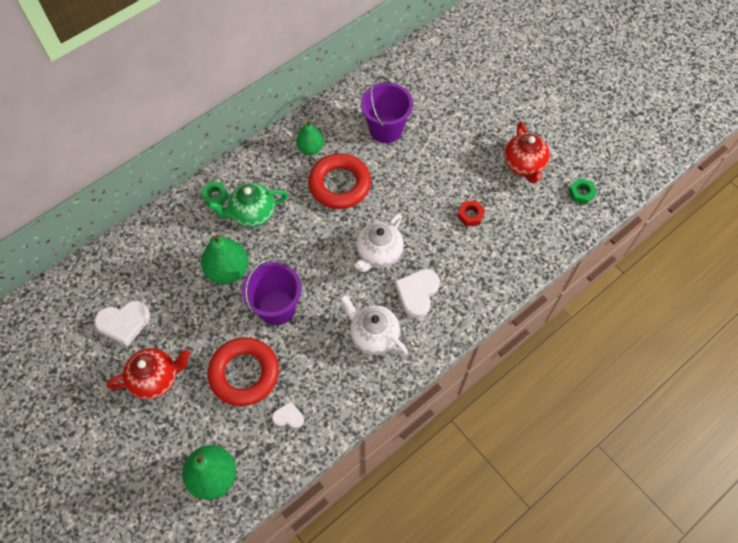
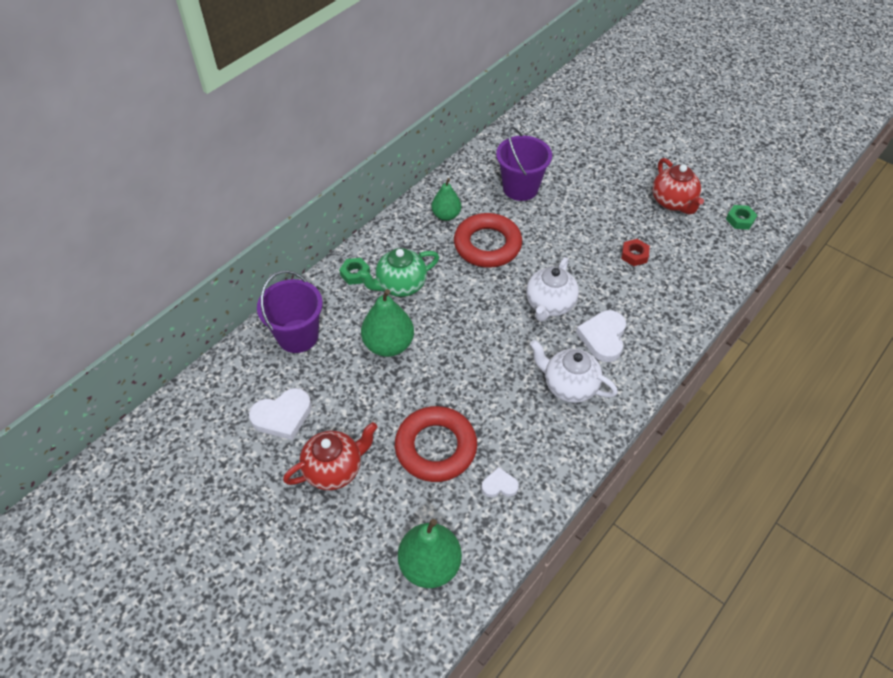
camera: 10 degrees left, 10 degrees down
(277, 308) = (453, 374): purple bucket -> purple bucket (298, 336)

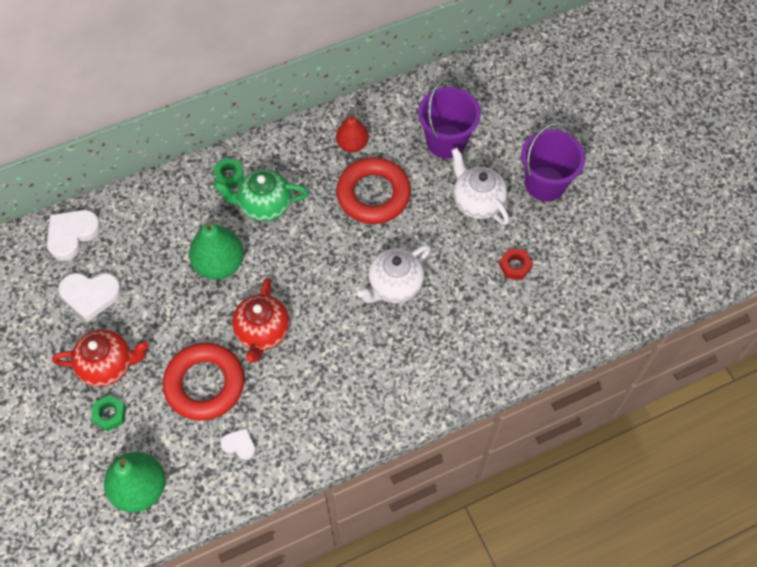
camera: 25 degrees right, 10 degrees up
(298, 336) = (144, 220): purple bucket -> purple bucket (545, 184)
(446, 215) = (352, 144): green pear -> red pear
(569, 386) = (360, 378): white teapot -> white teapot (477, 202)
(603, 337) = (425, 342): white heart -> white heart (72, 235)
(673, 202) = (597, 221): red teapot -> red teapot (262, 332)
(740, 220) = (656, 271): green nut -> green nut (110, 414)

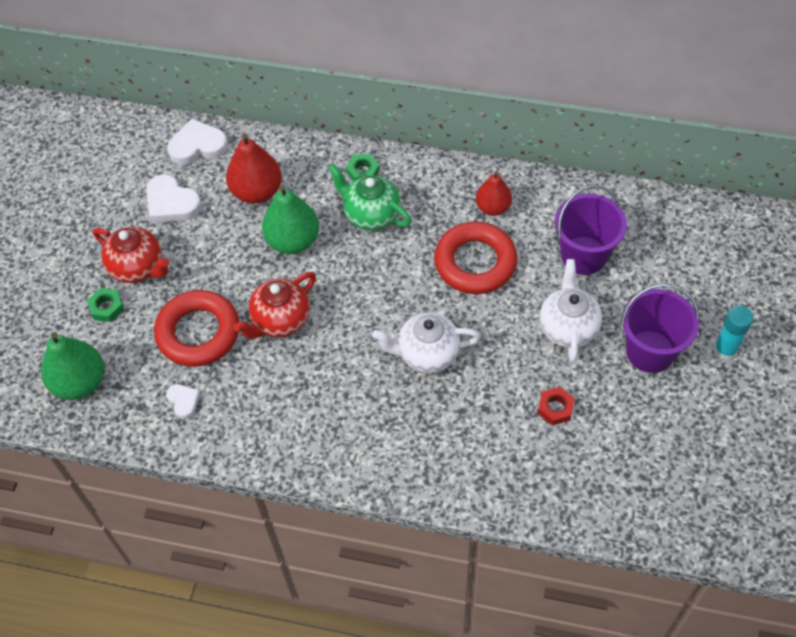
camera: 40 degrees right, 5 degrees down
(156, 242) = (257, 191): none -> red pear
(592, 151) = (725, 350): none -> turquoise glue stick

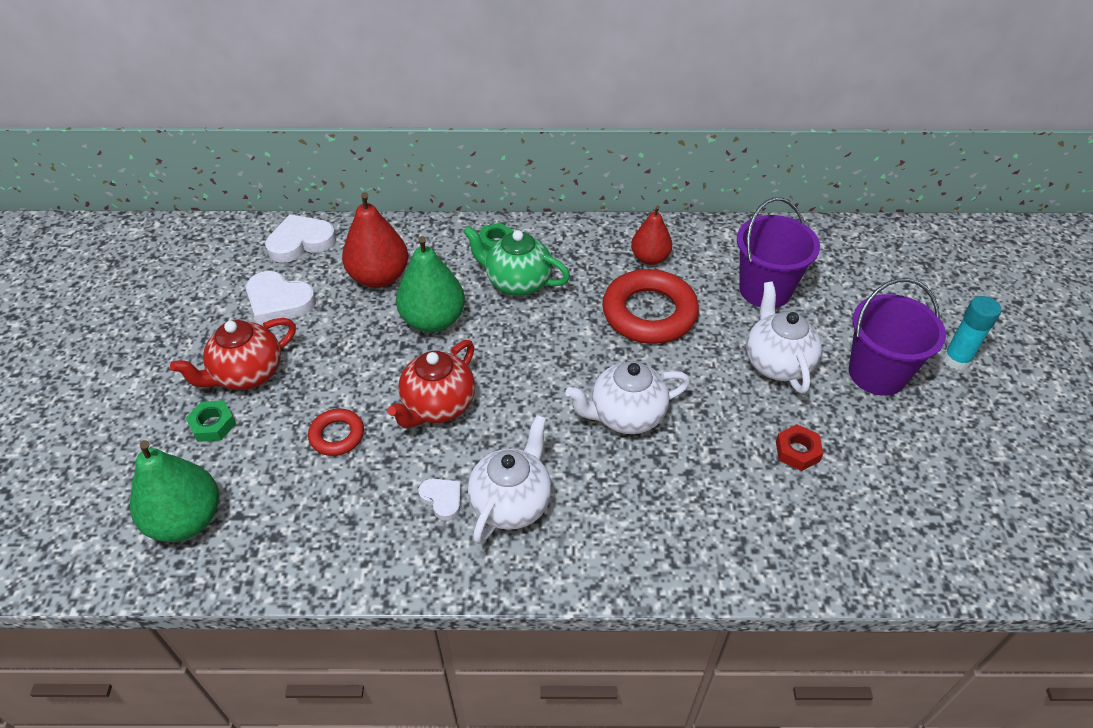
camera: 15 degrees left, 10 degrees down
(138, 267) = (247, 374): red teapot -> red teapot turned 120 degrees clockwise
(183, 401) = (332, 520): white heart -> white heart (442, 499)
(198, 332) = (337, 435): red ring -> red ring, size x0.51
(318, 411) = (511, 503): none -> white teapot

